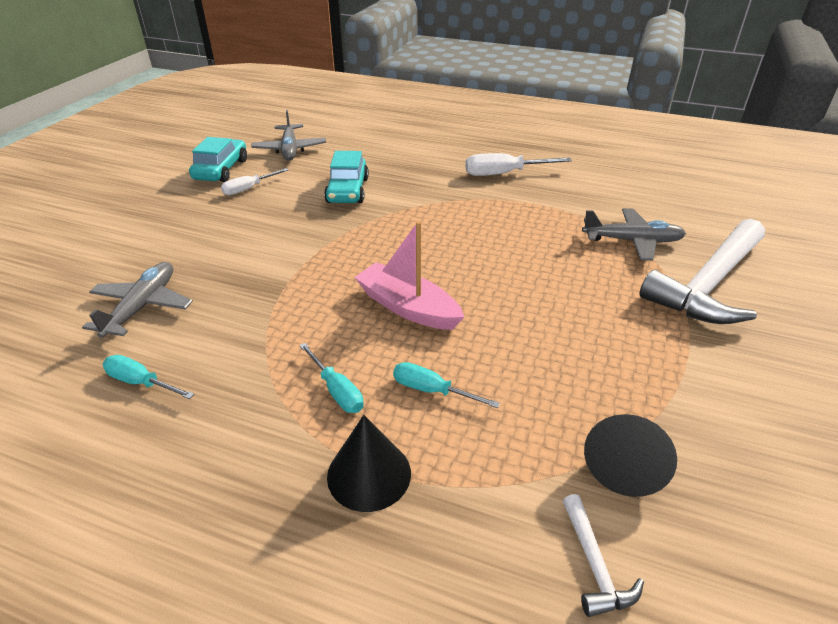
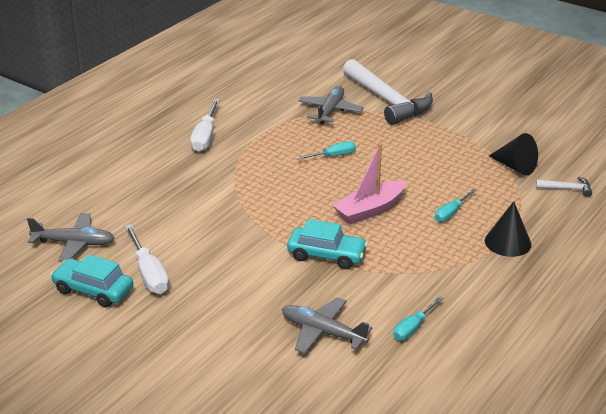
camera: 75 degrees left, 5 degrees down
(248, 189) = (149, 273): white screwdriver -> white screwdriver, size x1.56
(337, 390) = (442, 247): turquoise screwdriver -> turquoise screwdriver (333, 156)
(347, 190) = (187, 217): turquoise car -> turquoise car (326, 255)

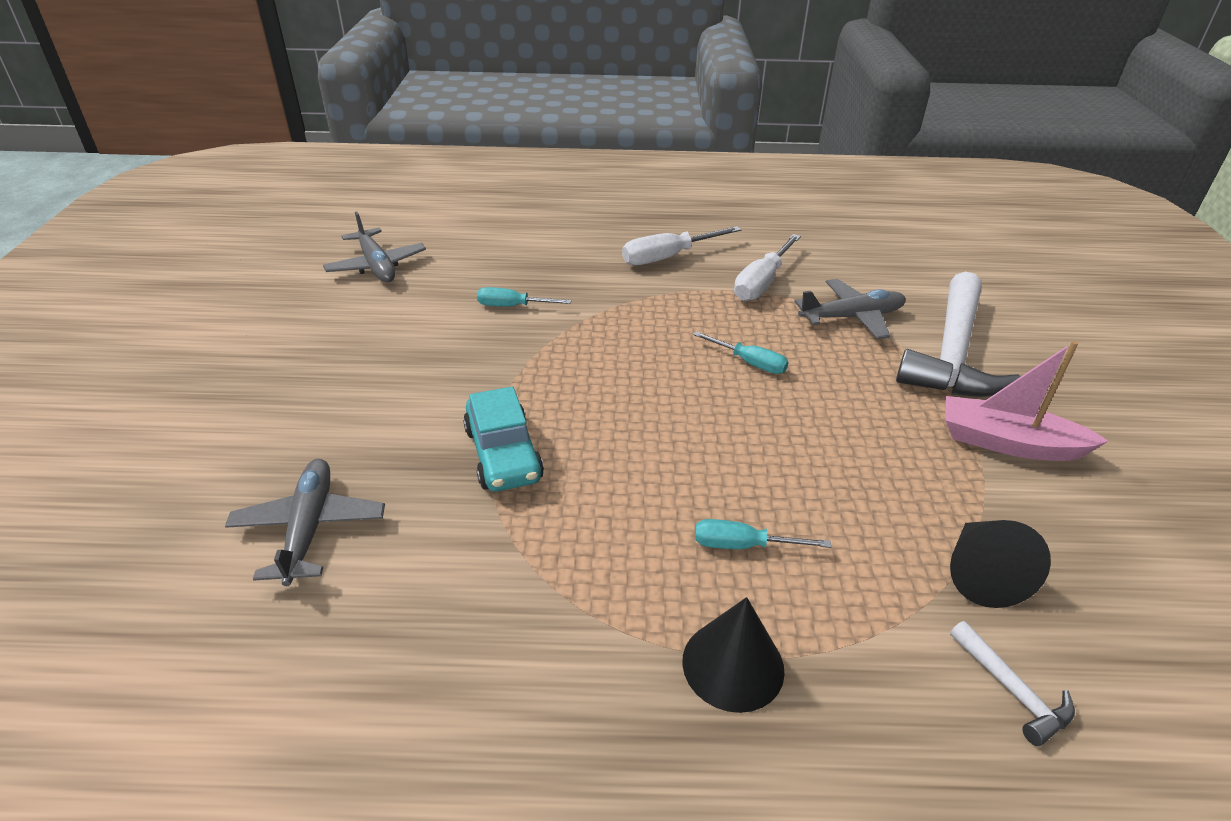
camera: 55 degrees right, 5 degrees up
(93, 290) = (296, 310): turquoise car -> none
(149, 273) = (354, 331): white screwdriver -> white screwdriver (762, 283)
(370, 210) = (656, 450): pink boat -> pink boat (1007, 443)
(413, 328) = (377, 632): turquoise screwdriver -> turquoise screwdriver (512, 306)

